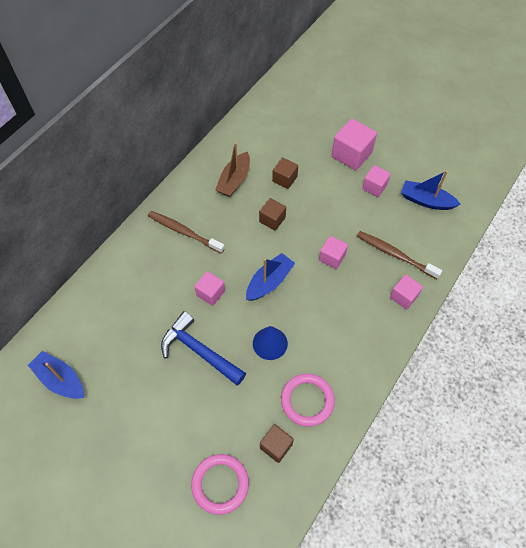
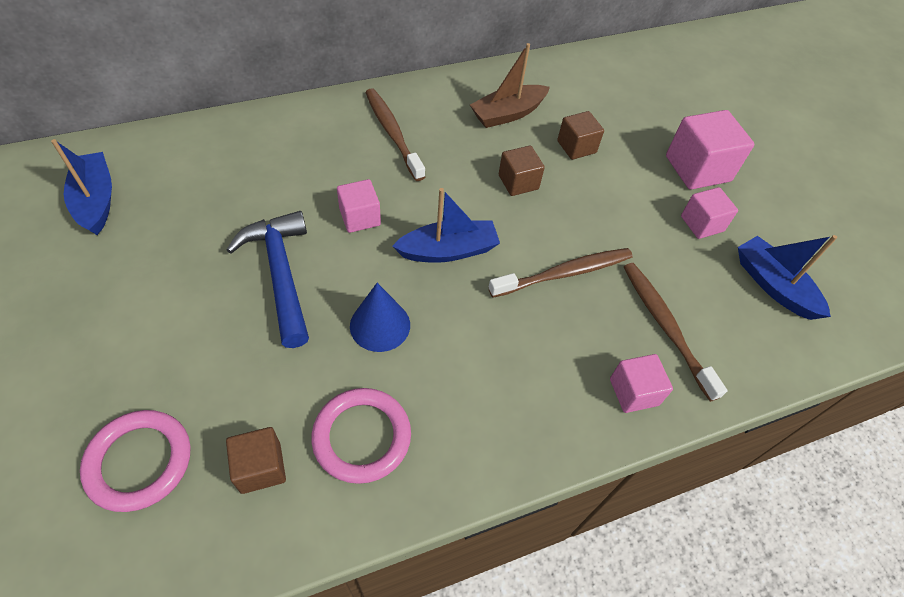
camera: 30 degrees right, 5 degrees down
(332, 257) = (564, 273): pink cube -> brown toothbrush

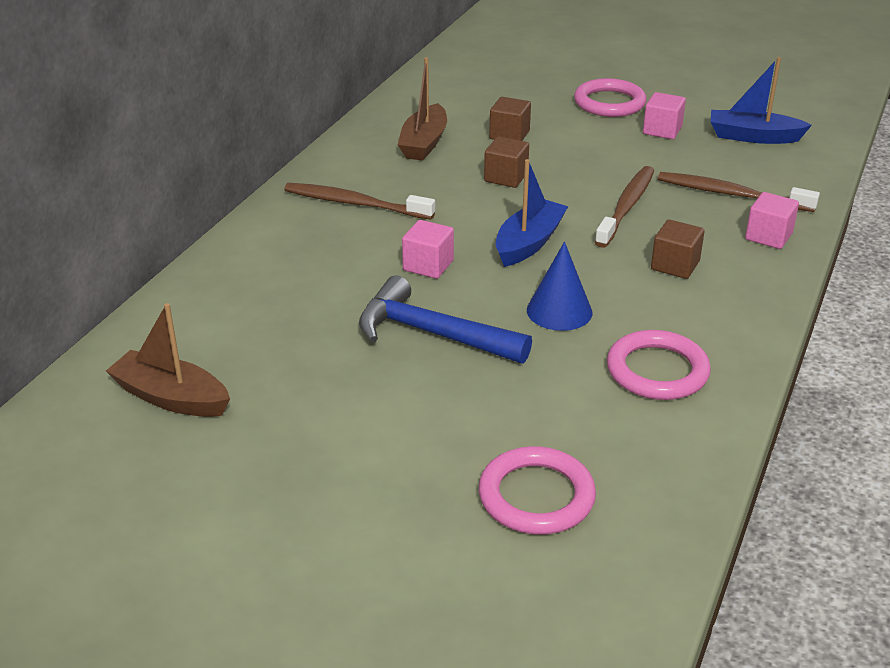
camera: 40 degrees left, 20 degrees down
(96, 201) = (171, 398): blue boat -> brown boat
(261, 467) = (624, 433): brown cube -> brown cube (675, 265)
(697, 169) = (609, 103): pink cube -> pink ring

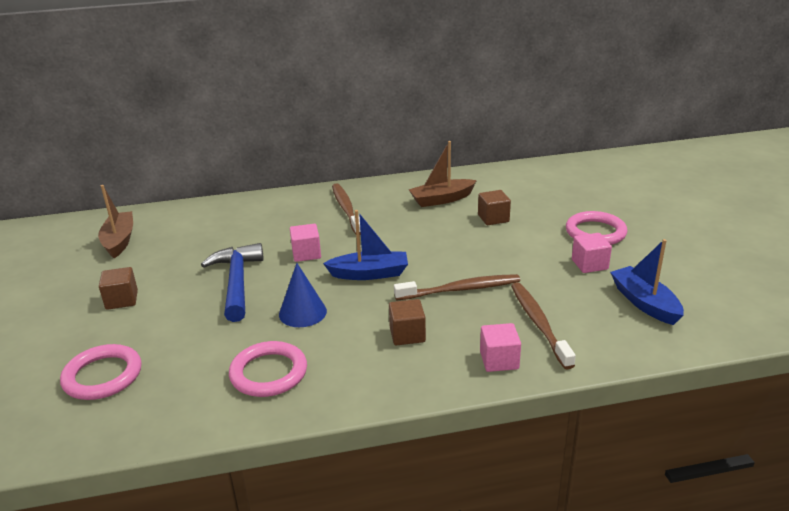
camera: 55 degrees right, 5 degrees down
(506, 177) = (438, 237): brown cube -> brown cube (122, 300)

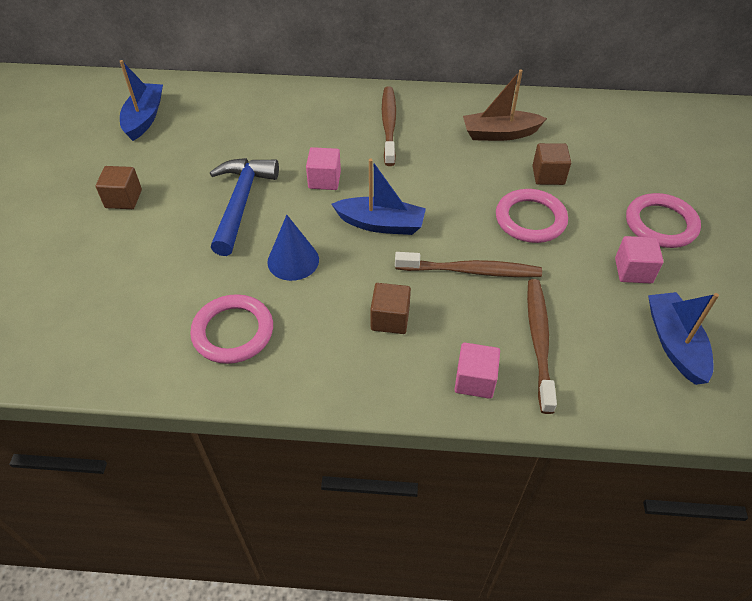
camera: 15 degrees right, 20 degrees up
(103, 376) = (78, 292): pink ring -> pink ring (530, 219)
(119, 241) = (144, 118): brown boat -> blue boat

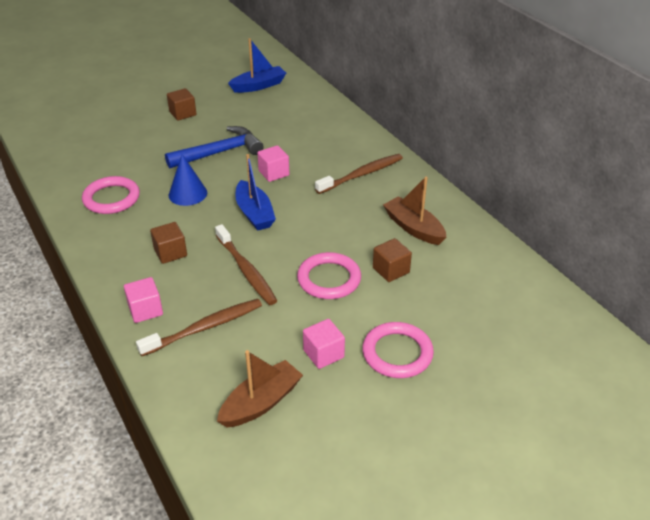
camera: 55 degrees right, 10 degrees down
(674, 344) = (261, 402): blue boat -> brown boat

